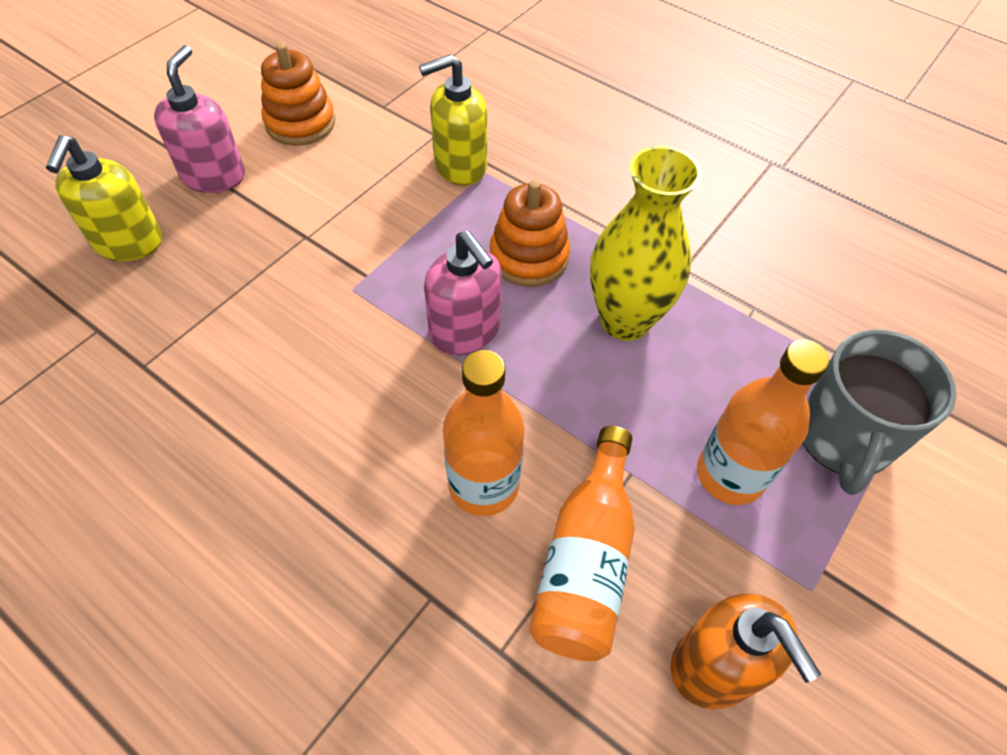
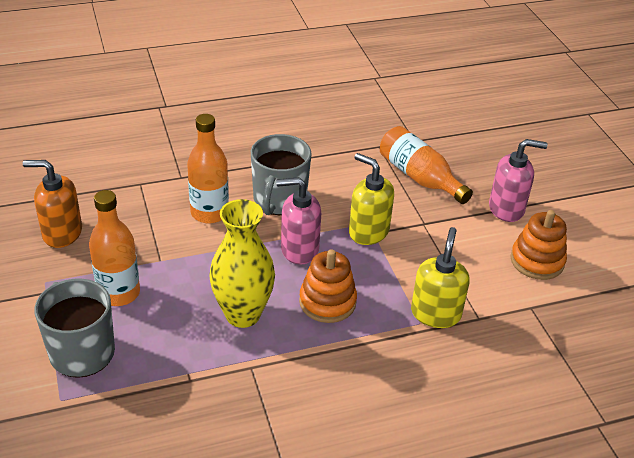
camera: 125 degrees right, 15 degrees down
(128, 243) = (470, 165): yellow soap dispenser -> yellow soap dispenser (368, 232)
(214, 176) = (506, 208): pink soap dispenser -> pink soap dispenser turned 45 degrees counterclockwise
(380, 414) = (279, 200): none -> grey mug
(586, 560) = (142, 223): orange bottle -> orange bottle (419, 177)

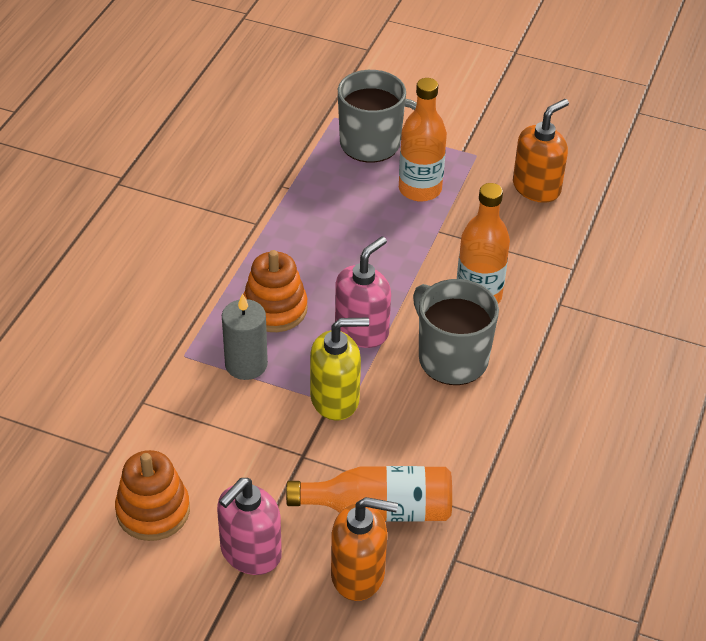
camera: 130 degrees right, 5 degrees up
(243, 314) = (318, 248): yellow vase -> none
(390, 287) = (246, 364): none -> grey candle
(435, 313) = (181, 374): yellow soap dispenser -> none
(465, 166) = (358, 574): none -> orange soap dispenser

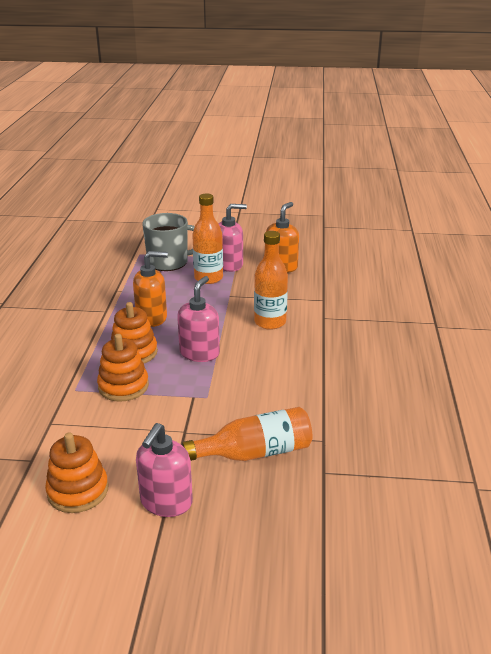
camera: 15 degrees left, 15 degrees down
(246, 364) = (123, 386): grey candle -> orange stacking toy
(335, 399) = (196, 394): yellow soap dispenser -> none
(358, 574) = (256, 498): orange soap dispenser -> orange soap dispenser (152, 318)
(451, 358) = (267, 357): grey mug -> none
(460, 168) = (229, 265): none -> pink soap dispenser

